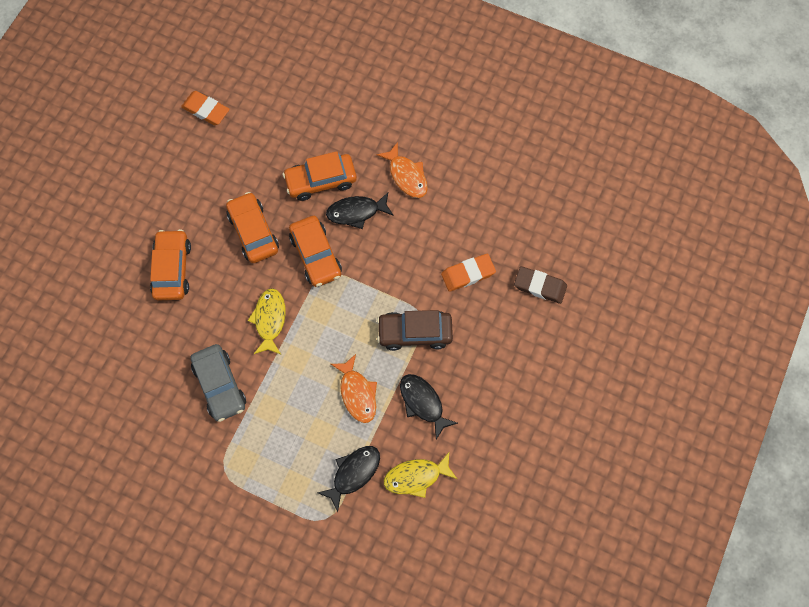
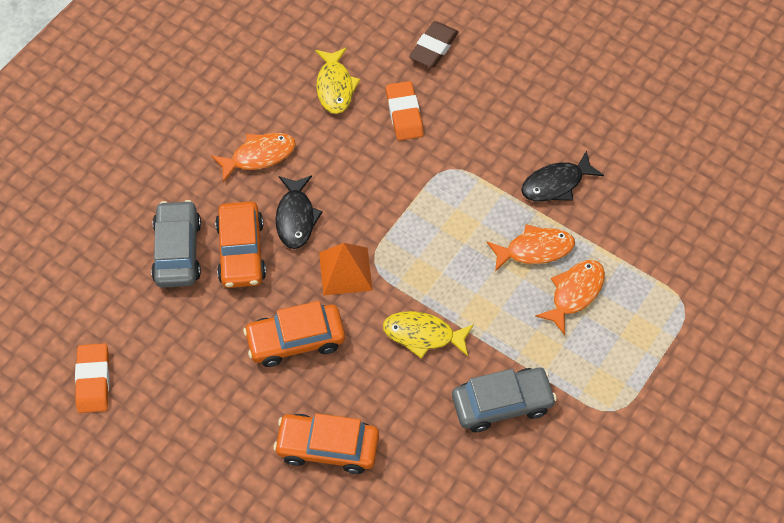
camera: 80 degrees left, 10 degrees down
(206, 110) = (93, 380): orange eraser -> orange eraser turned 45 degrees counterclockwise
(314, 139) = (177, 251): none -> grey car
(316, 255) = (345, 271): orange car -> orange pyramid
(322, 429) = (574, 293): none -> orange fish
(353, 473) = (632, 267): black fish -> none
(414, 333) = (468, 179): brown car -> none
(416, 477) = (643, 204): yellow fish -> yellow fish (335, 87)

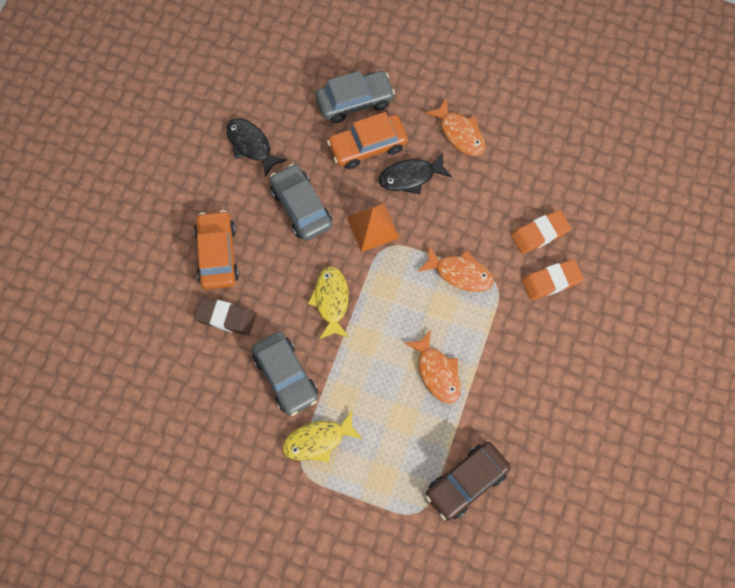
camera: 75 degrees right, 10 degrees up
(93, 380) = (232, 79): orange eraser -> orange eraser (551, 281)
(295, 340) = (301, 207): orange car -> grey car
(335, 87) = (548, 172): yellow fish -> yellow fish (318, 440)
(433, 47) = (619, 240): brown eraser -> brown eraser (225, 317)
(556, 184) = (509, 376): black fish -> black fish (251, 145)
(574, 293) = (404, 414): orange fish -> orange fish (460, 273)
(661, 253) = (466, 482): none -> brown car

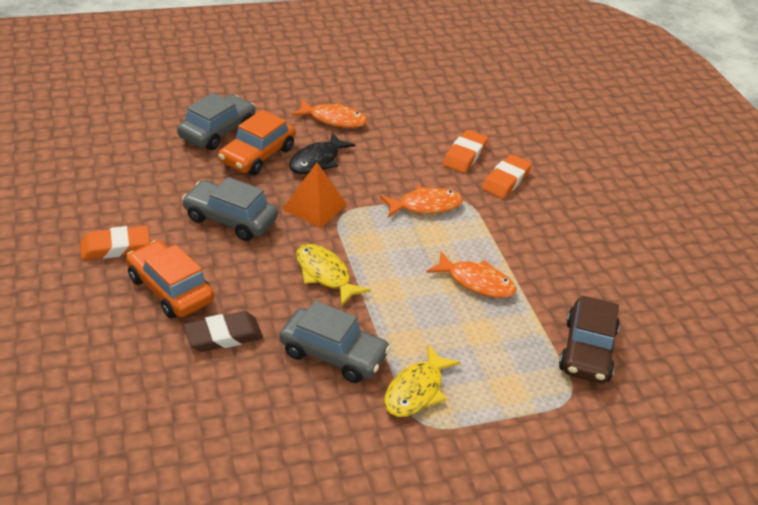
camera: 40 degrees left, 30 degrees down
(205, 192) = (115, 247): none -> orange eraser
(251, 145) = (137, 195): black fish -> none

